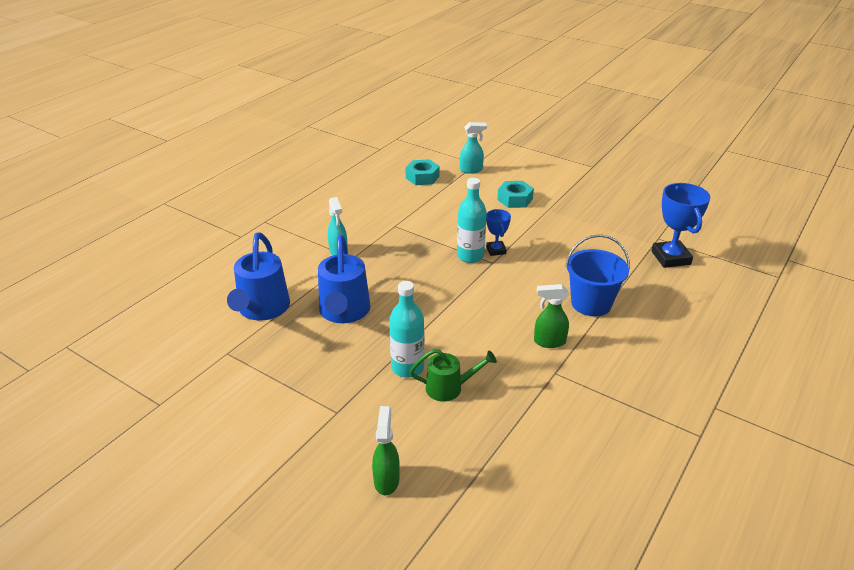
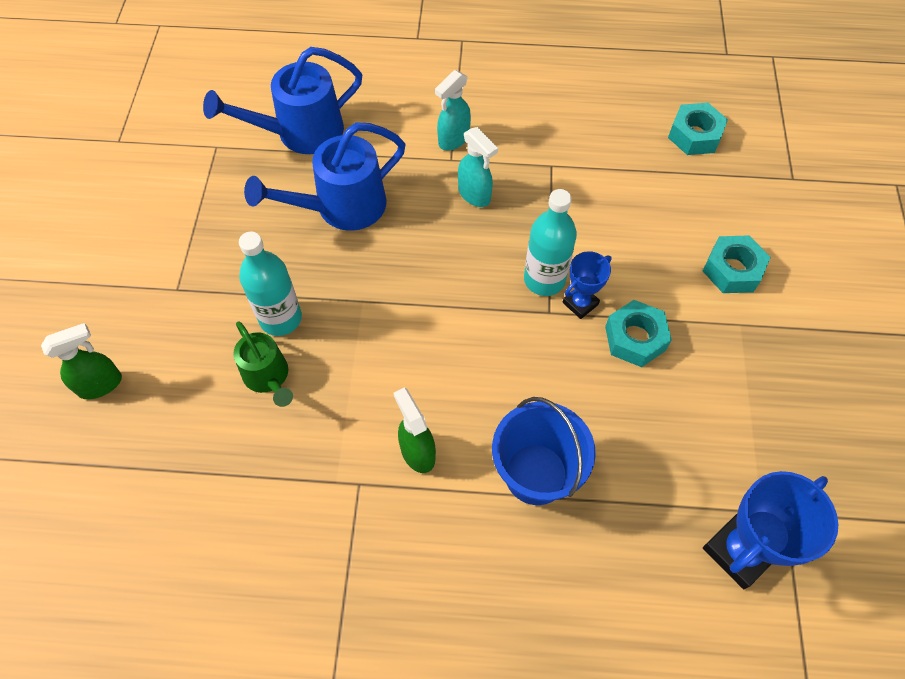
camera: 60 degrees right, 25 degrees up
(471, 170) = (767, 181): turquoise spray bottle -> turquoise spray bottle (475, 195)
(532, 242) = (635, 338): none -> turquoise nut

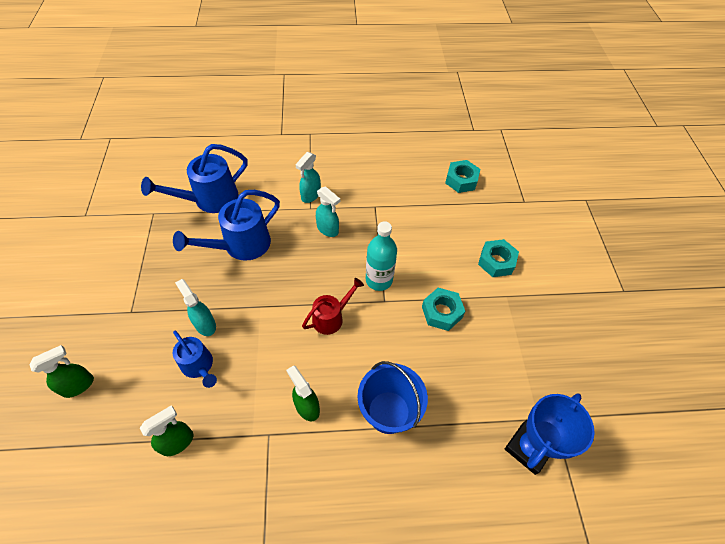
camera: 10 degrees left, 5 degrees down
(232, 478) = (178, 442): none -> green spray bottle
(269, 378) = (199, 366): green watering can -> blue watering can
(280, 318) = (205, 324): turquoise bottle -> turquoise spray bottle
(467, 328) = (332, 317): none -> red watering can
(580, 303) = (404, 293): blue trophy -> none

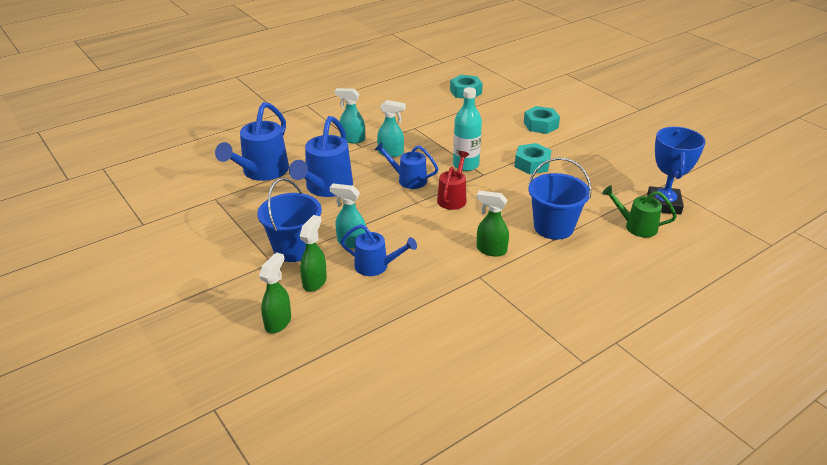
camera: 30 degrees left, 20 degrees down
(158, 306) = (294, 249): none -> blue bucket
(178, 442) = (411, 312): green spray bottle -> green spray bottle (315, 282)
(310, 195) = (352, 139): turquoise spray bottle -> turquoise spray bottle turned 105 degrees clockwise
(313, 272) = (408, 179): none -> blue watering can
(471, 462) = (635, 226): none -> green watering can

